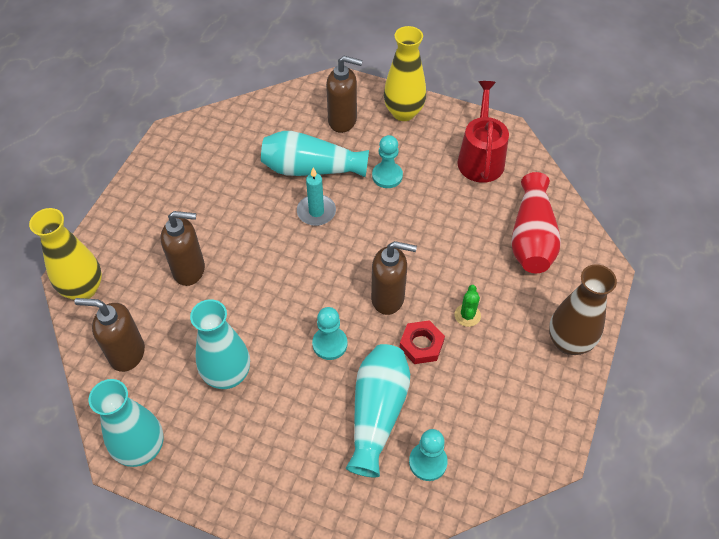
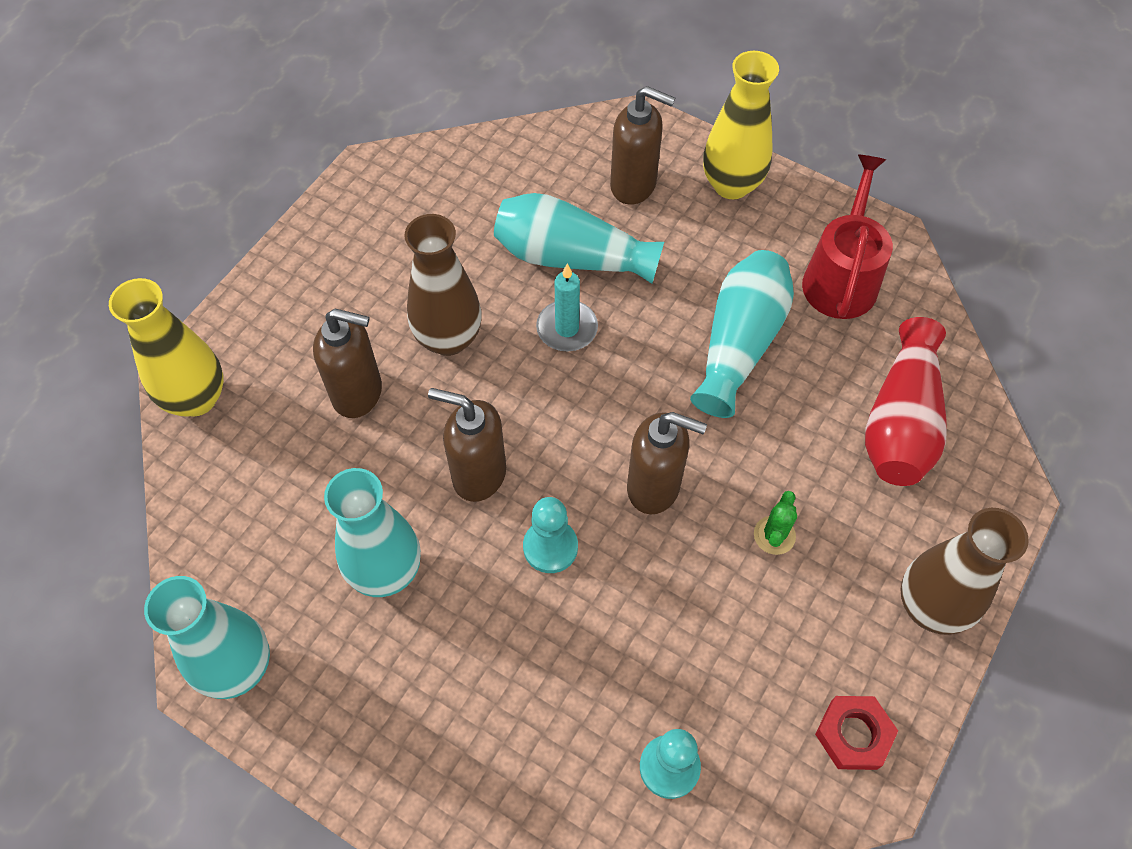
camera: 10 degrees right, 5 degrees up
(127, 353) = (242, 512): brown soap dispenser -> brown soap dispenser (478, 474)
(242, 228) = (448, 338): none -> brown vase
(377, 413) = (604, 672): turquoise vase -> turquoise vase (739, 343)
(387, 176) = (687, 286): turquoise pawn -> none
(421, 345) = (693, 572): red nut -> red nut (853, 734)

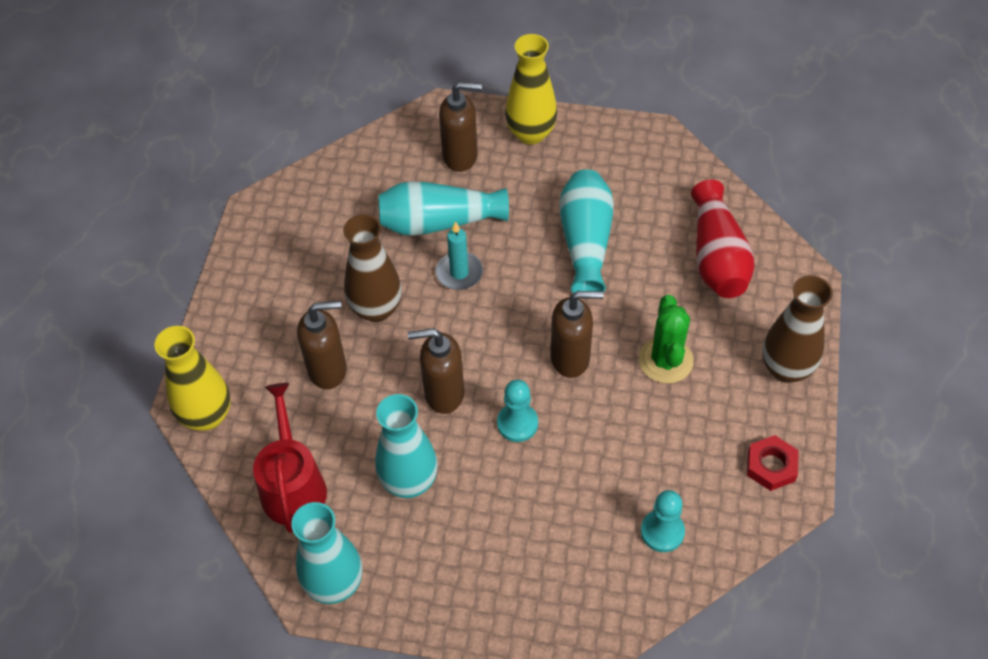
camera: 20 degrees left, 5 degrees down
(774, 535) = (665, 360): green cactus -> green cactus, size x1.77
(841, 278) = (636, 174): red watering can -> red watering can (293, 486)

